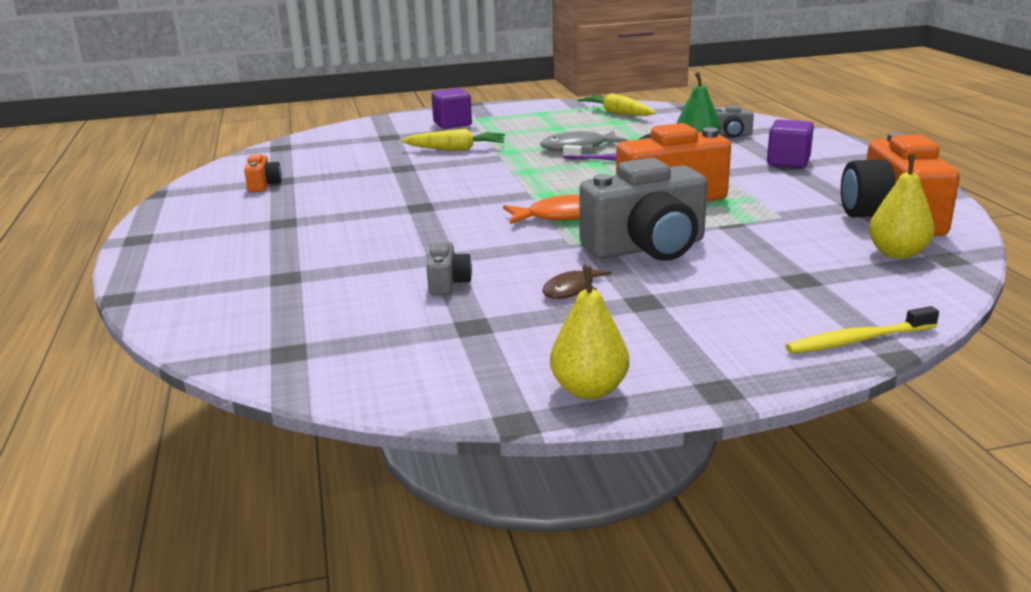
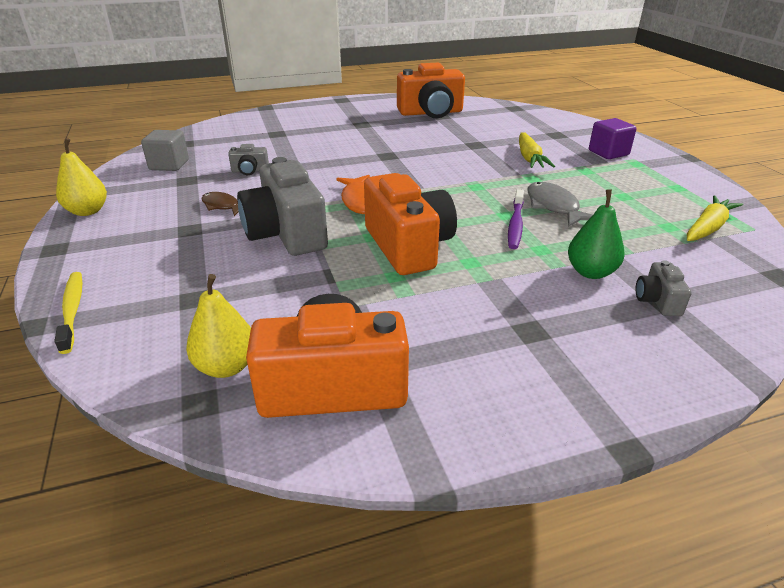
camera: 85 degrees right, 10 degrees up
(264, 185) = (431, 113): orange camera -> orange camera, size x2.22
(399, 350) = (169, 165): none -> grey cube
(788, 162) = (545, 333): purple cube -> none

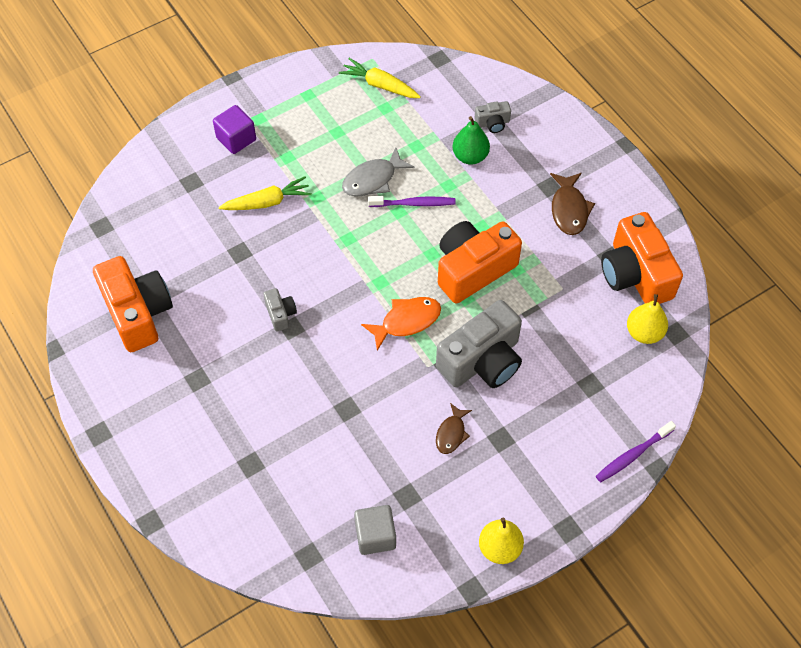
camera: 105 degrees left, 25 degrees up
(72, 310) = (633, 455): yellow toothbrush -> purple toothbrush
(250, 171) = (367, 445): grey camera -> grey camera (280, 314)
(482, 341) = (569, 209): none -> brown fish

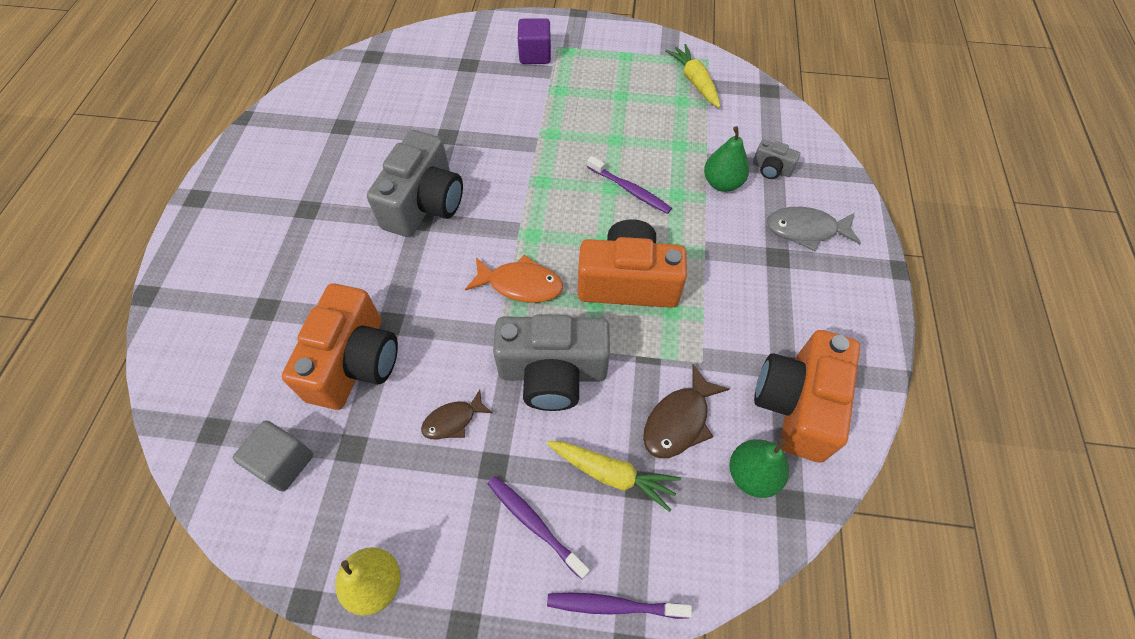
camera: 40 degrees right, 0 degrees up
(138, 313) = (325, 130): orange camera -> orange camera (355, 362)
(267, 202) = (509, 113): yellow carrot -> yellow carrot (612, 474)
(280, 314) = (424, 204): grey camera -> grey camera, size x2.22
(373, 179) = (613, 149): grey fish -> grey fish (806, 230)
(554, 450) = (534, 524): none -> purple toothbrush
(569, 209) = (779, 291): brown fish -> brown fish (679, 420)
(644, 332) = (752, 474): yellow pear -> green pear

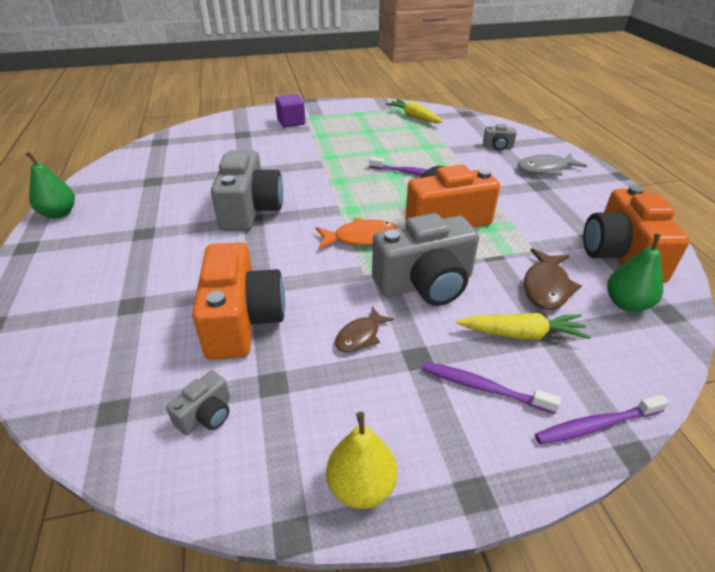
camera: 20 degrees left, 20 degrees down
(284, 462) = (206, 415): grey cube -> grey camera
(722, 183) = (471, 158): green pear -> green pear (59, 213)

